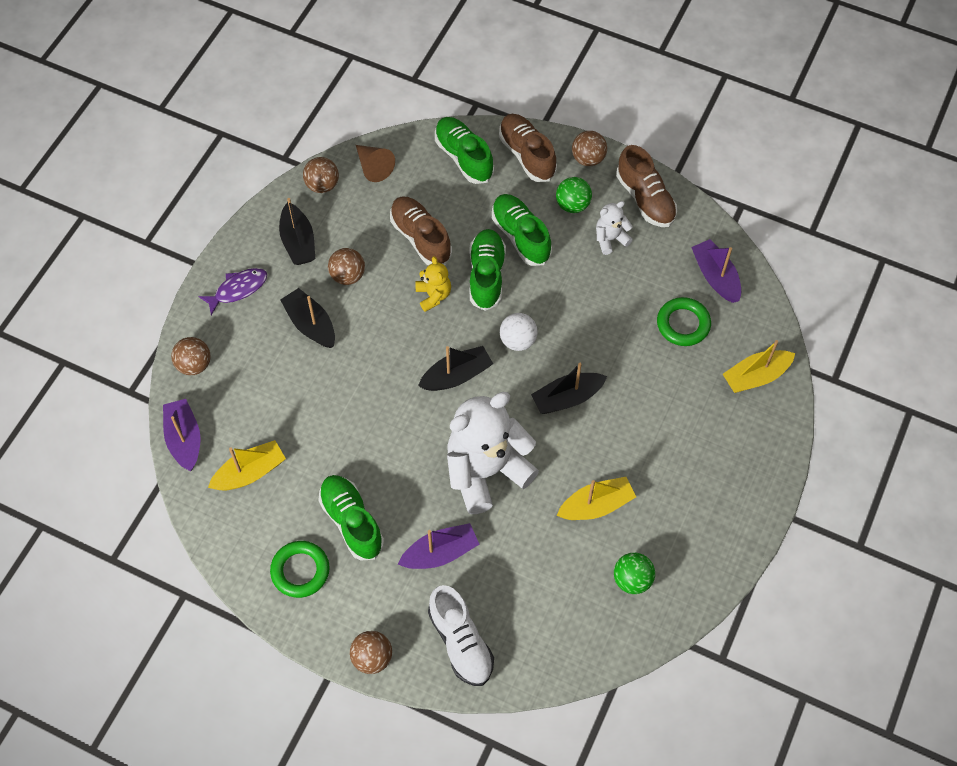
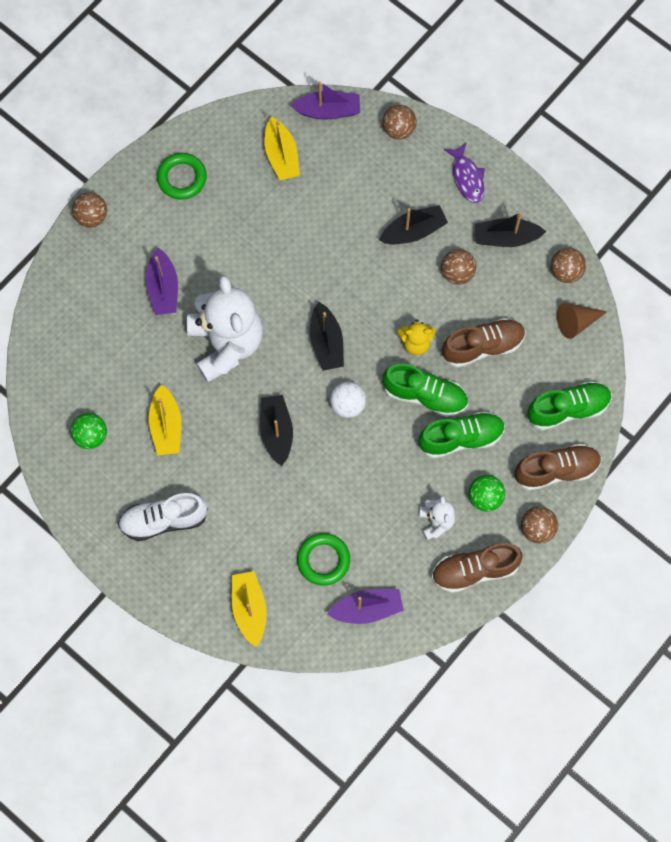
camera: 105 degrees right, 10 degrees up
(351, 522) = (213, 226): green shoe -> none
(461, 642) = (82, 286): white shoe -> white shoe (163, 520)

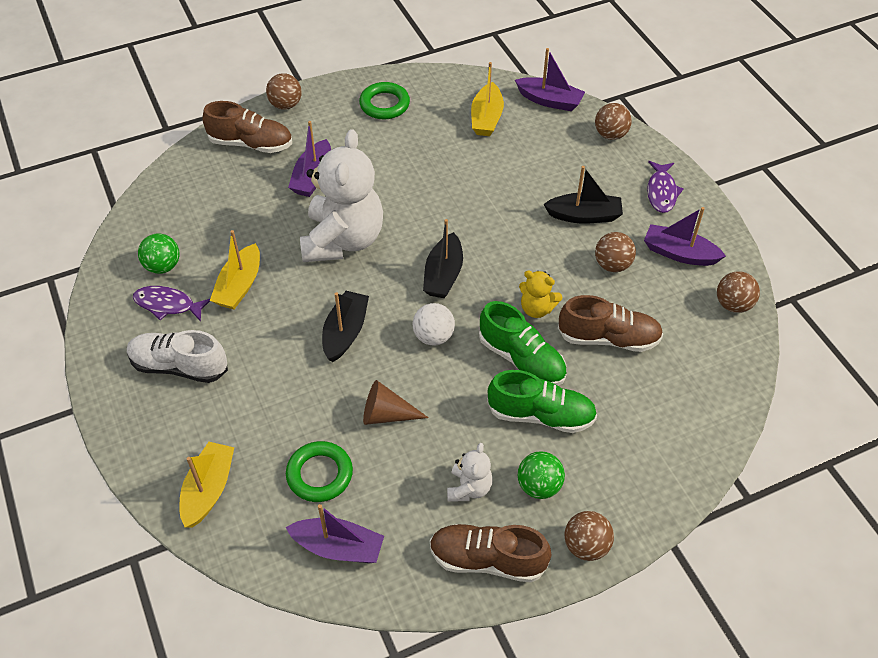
camera: 25 degrees right, 20 degrees down
(119, 470) = (168, 305): none -> purple fish
(506, 238) = (679, 253): black boat -> purple boat
(556, 470) = (638, 492): brown shoe -> brown shoe (251, 144)
(568, 409) = (679, 434): green shoe -> none
(576, 322) = (725, 354): brown cone -> brown cone (387, 414)

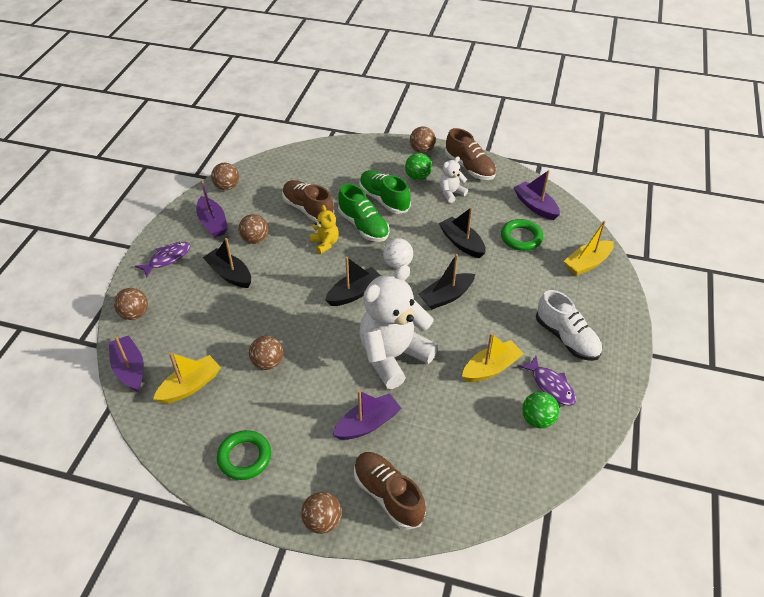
camera: 140 degrees left, 5 degrees down
(387, 414) = (462, 243): brown cone -> black boat
(447, 169) = (268, 363): none -> brown ball
(522, 359) = (363, 226): green shoe -> green shoe turned 150 degrees clockwise

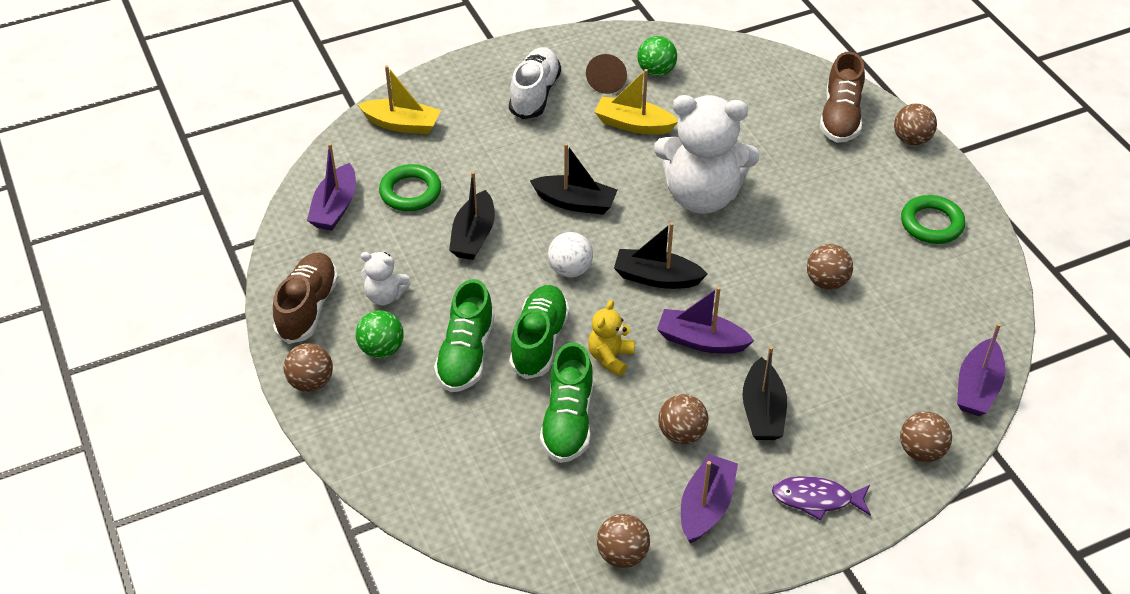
camera: 130 degrees left, 0 degrees up
(190, 386) = (927, 320): yellow boat -> none
(308, 209) = (568, 421): brown shoe -> green shoe
(367, 424) = (795, 168): purple boat -> purple boat (701, 341)
(551, 385) = (608, 80): purple fish -> brown cone

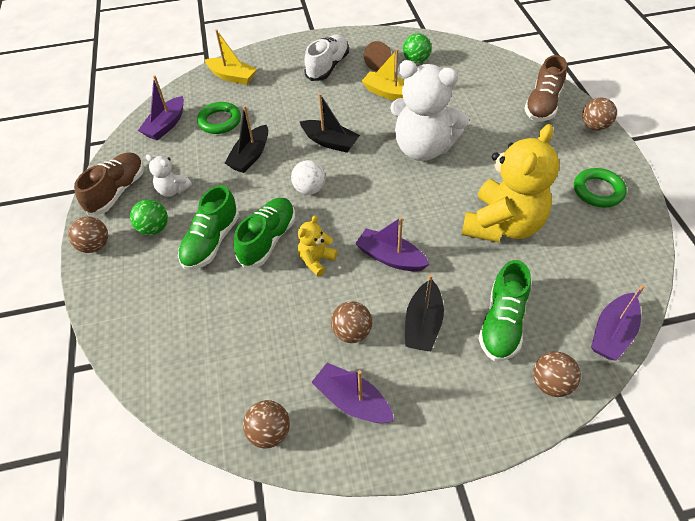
camera: 15 degrees right, 5 degrees up
(568, 421) = (267, 306): green shoe -> green shoe (502, 323)
(656, 278) = (371, 204): black boat -> none
(706, 506) = (352, 401): purple boat -> purple boat turned 90 degrees counterclockwise
(816, 499) = (448, 411): purple fish -> none
(826, 282) = (502, 225): brown ball -> yellow teddy bear

